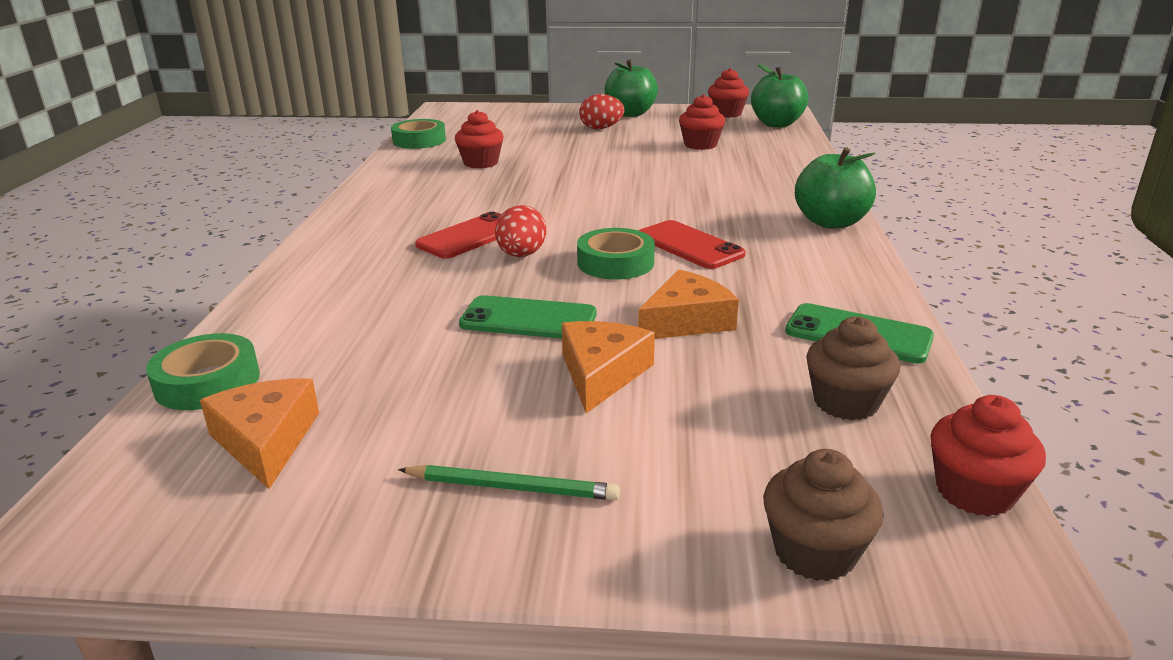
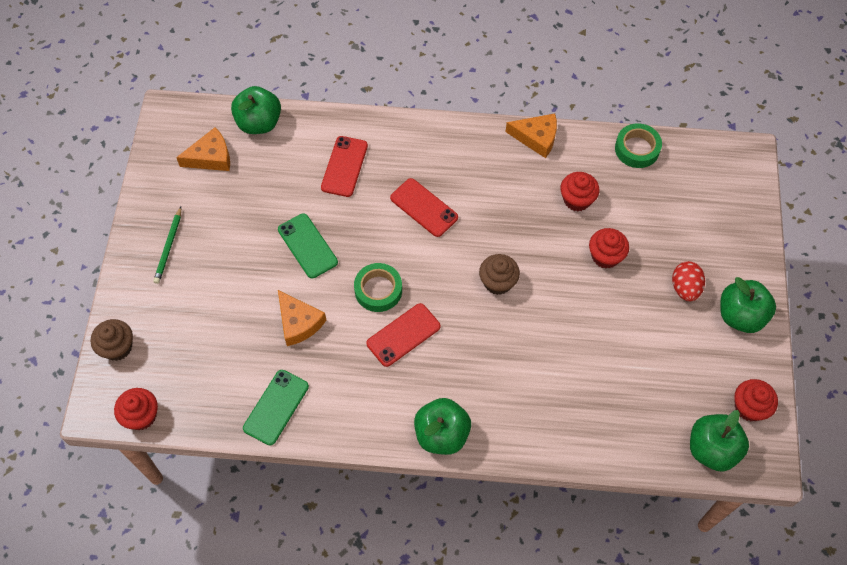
camera: 90 degrees right, 35 degrees up
(207, 382) = (259, 123): green tape -> green apple
(367, 293) = (344, 166): none -> red phone
(521, 255) = (392, 238): red egg -> none
(528, 319) = (307, 246): green phone -> green phone turned 45 degrees counterclockwise
(602, 374) = (249, 280): orange cheese -> orange cheese (536, 138)
(700, 145) = (635, 368): red cupcake -> red cupcake (605, 256)
(845, 403) = (211, 383): brown cupcake -> brown cupcake (498, 282)

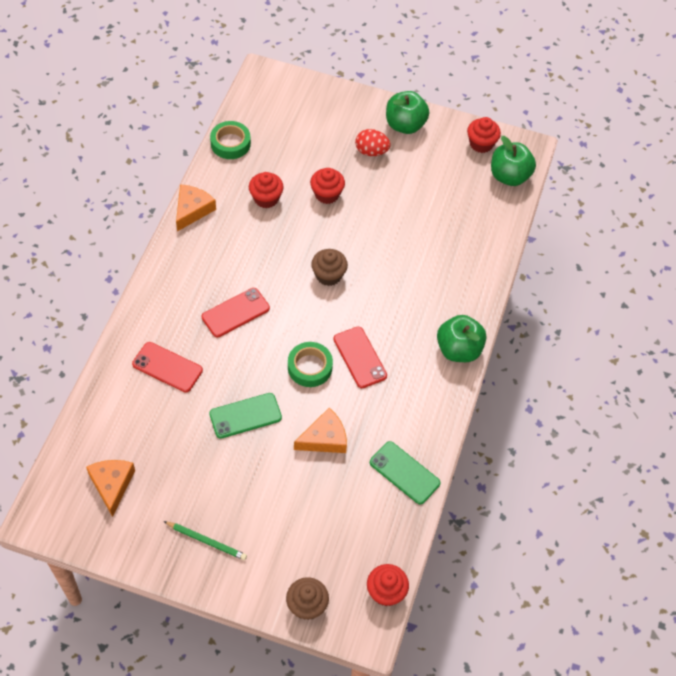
camera: 80 degrees left, 5 degrees down
(259, 123) = (86, 433): green apple -> none

